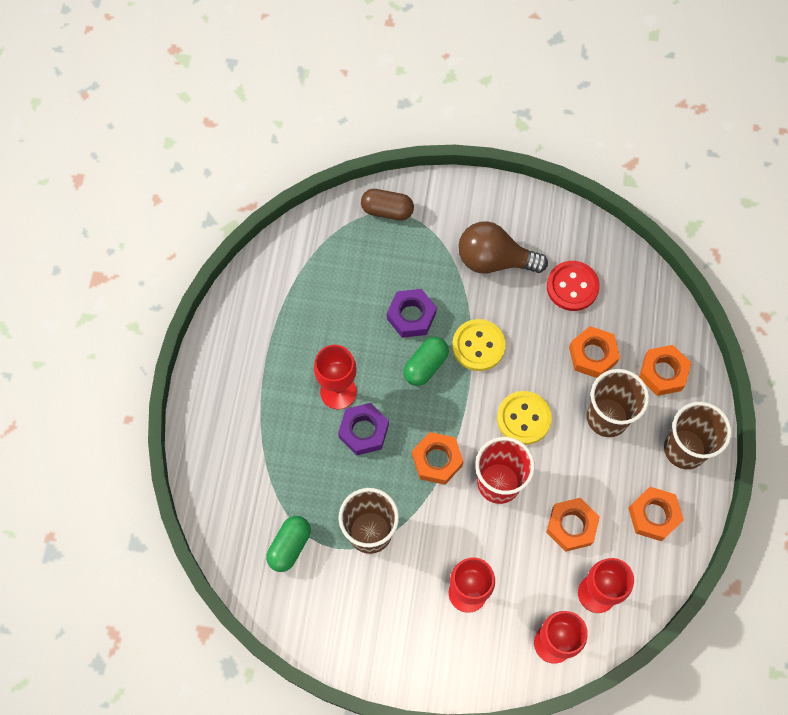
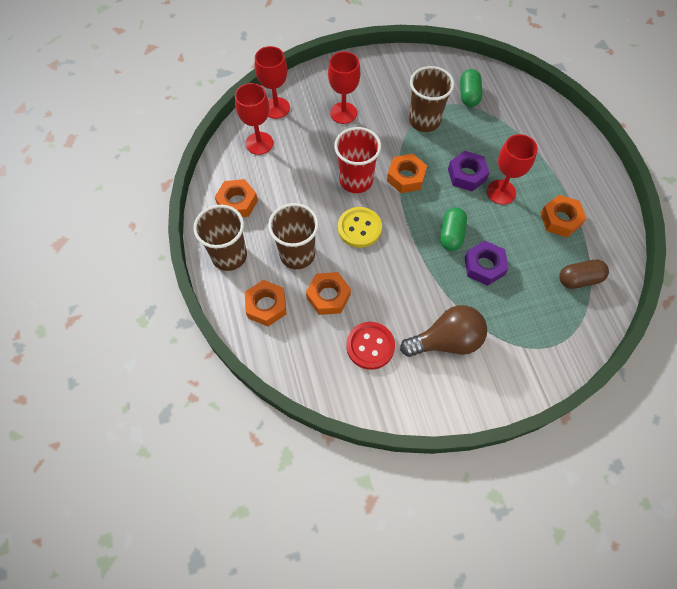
camera: 155 degrees right, 5 degrees down
(387, 210) = (559, 345): brown capsule -> brown capsule (579, 279)
(478, 346) = (420, 265): yellow button -> none
(571, 526) = (293, 174): orange nut -> orange nut (560, 219)

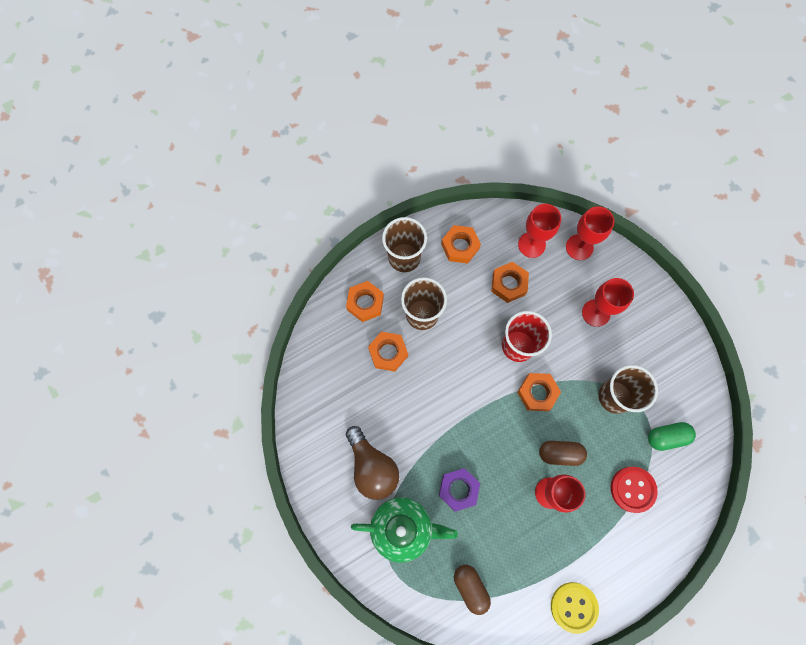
camera: 75 degrees right, 10 degrees up
(359, 228) = (465, 362): yellow button -> yellow button (573, 607)
(370, 346) = (350, 401): red button -> red button (632, 489)
(451, 235) = (484, 451): green capsule -> none
(467, 175) = (560, 453): purple nut -> brown capsule
(514, 326) = (403, 528): none -> green teapot
(560, 219) = (535, 560): orange nut -> orange nut (508, 284)

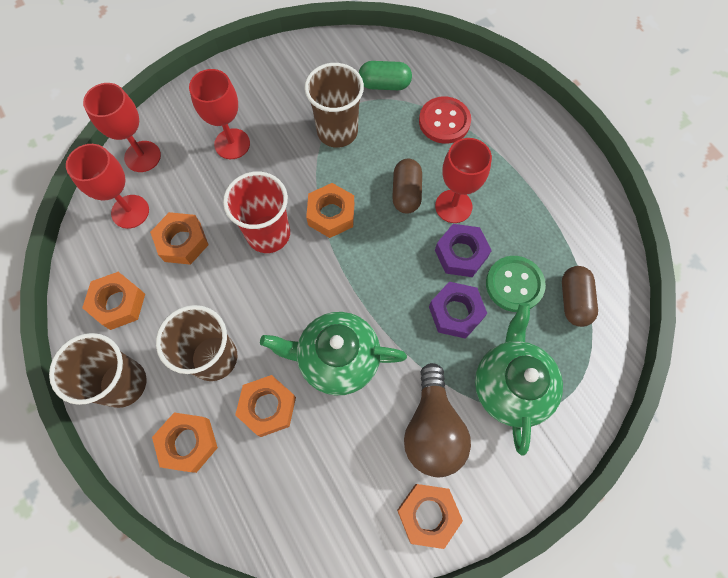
camera: 90 degrees left, 5 degrees down
(316, 462) = (428, 514): none -> orange nut
(372, 467) = (432, 429): brown light bulb -> brown light bulb turned 120 degrees clockwise
(422, 399) = (337, 359): none -> green teapot
(470, 587) = (573, 300): brown capsule -> brown capsule turned 60 degrees counterclockwise
(483, 539) = (514, 284): none -> green button
(507, 496) = (461, 254): none -> purple nut
(573, 607) = (579, 188): yellow button -> none
(667, 437) = (384, 84): green capsule -> green capsule turned 75 degrees counterclockwise

